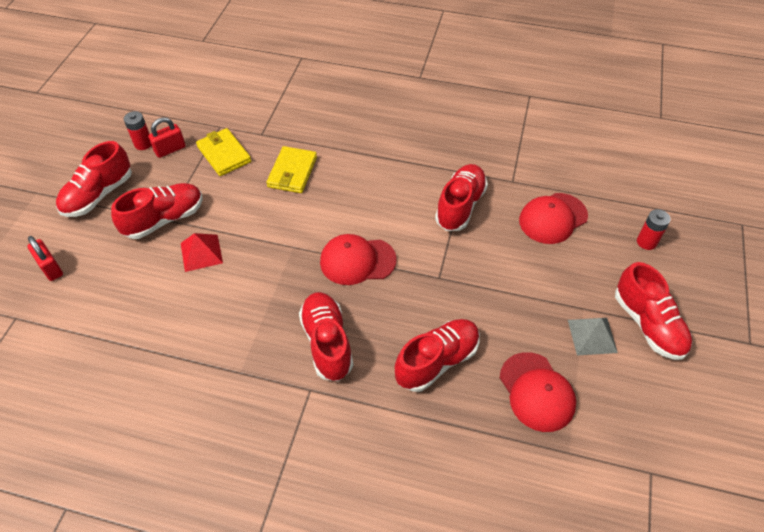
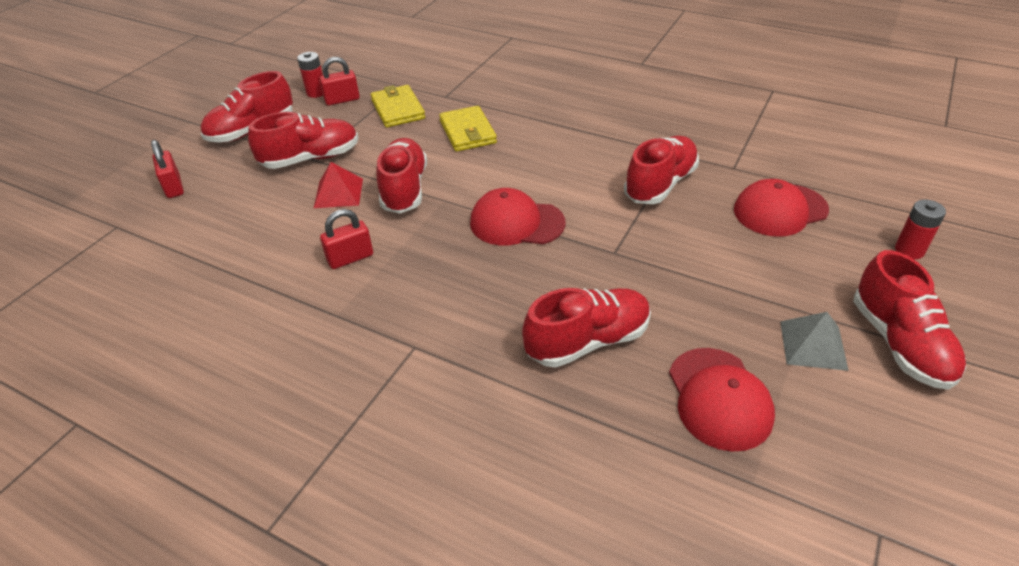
camera: 15 degrees right, 10 degrees down
(233, 317) = (350, 258): none -> red padlock
(292, 172) = (467, 132): yellow wallet -> yellow wallet turned 45 degrees counterclockwise
(327, 343) = (452, 300): red shoe -> red shoe (404, 189)

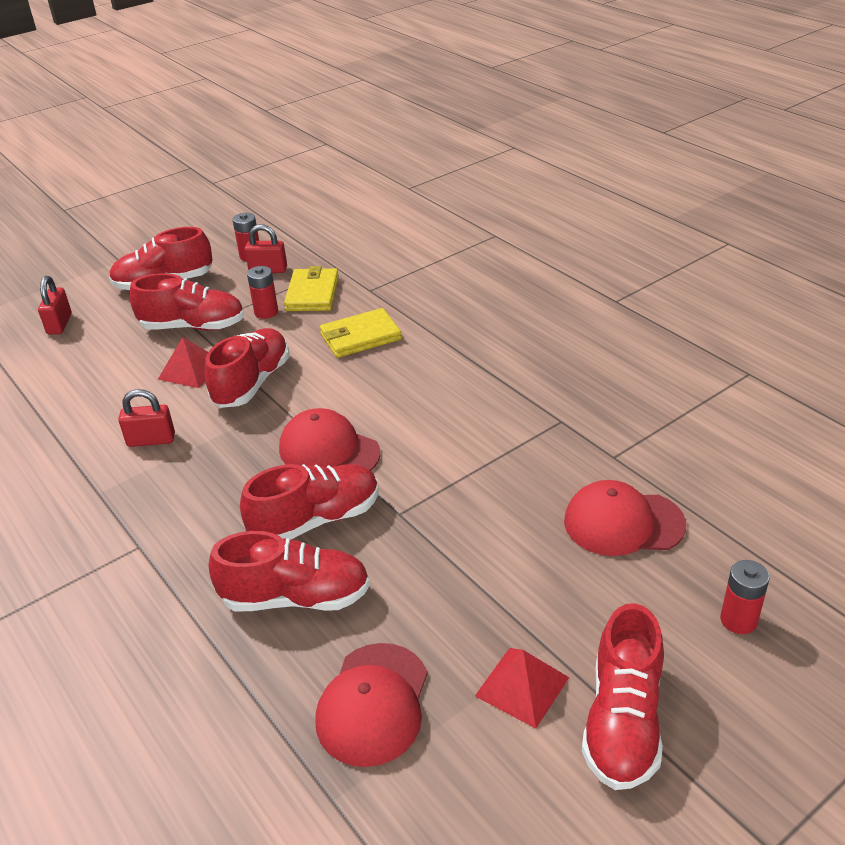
camera: 25 degrees right, 5 degrees down
(369, 132) = (266, 312): none -> red battery
(467, 132) = (360, 337): yellow wallet -> yellow wallet turned 60 degrees clockwise
(660, 184) = (512, 452): red shoe -> red shoe (316, 520)
(813, 345) = (522, 686): grey pyramid -> red pyramid

